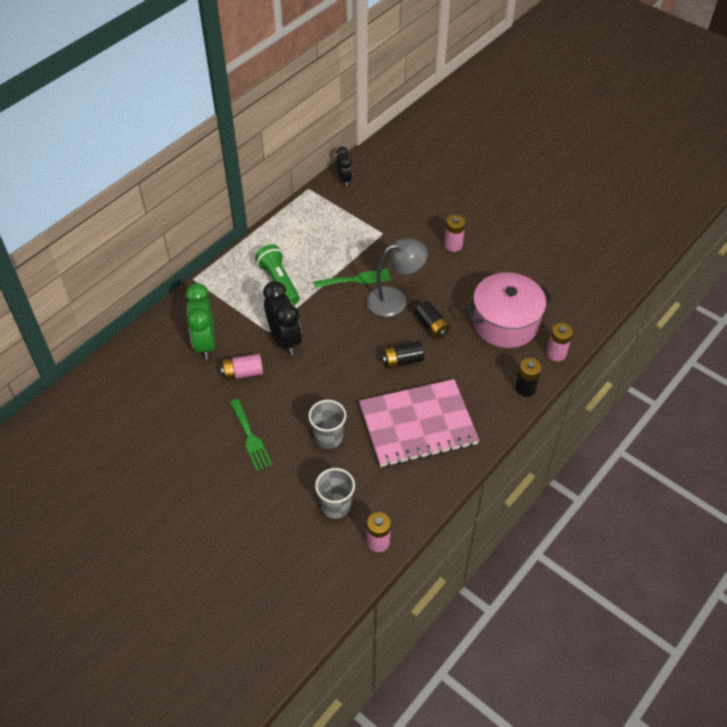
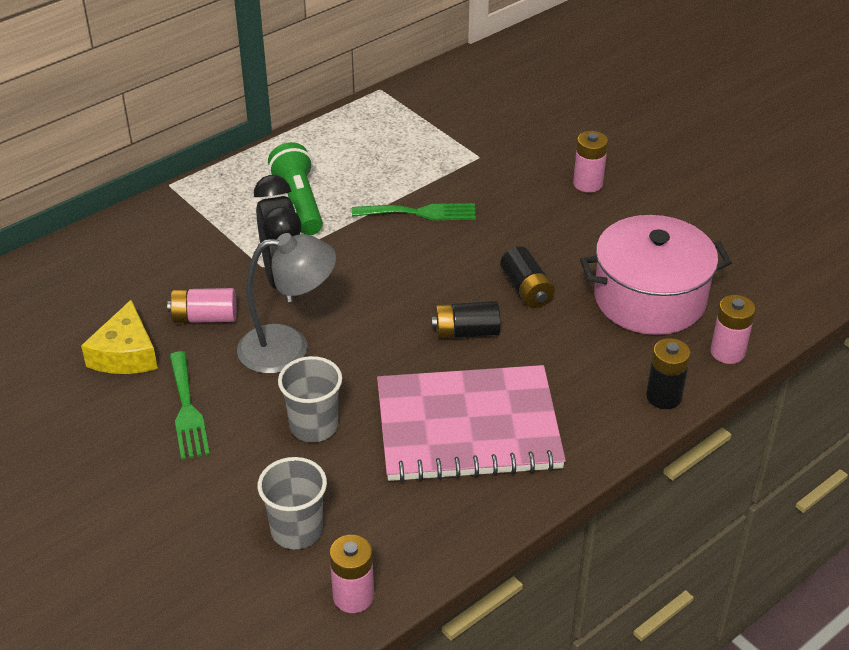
camera: 10 degrees right, 10 degrees down
(202, 405) = (125, 354): none -> yellow cheese
(205, 343) = (159, 271): green clock -> none
(344, 179) = (438, 83): black clock -> none
(395, 299) = (475, 246): grey lamp -> grey lamp (288, 348)

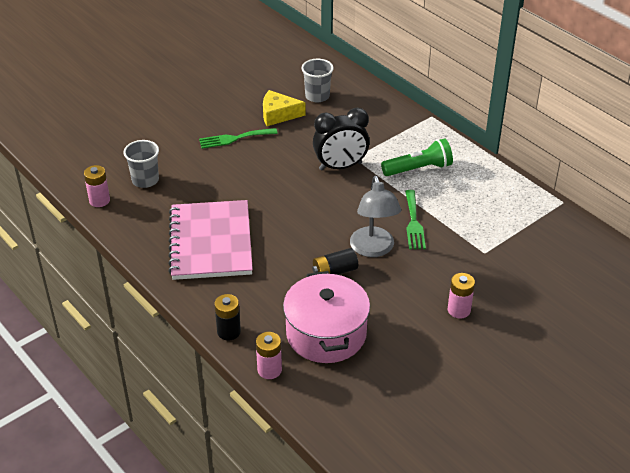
camera: 90 degrees right, 0 degrees up
(204, 317) = (307, 139): pink battery -> none
(288, 348) = (281, 171): grey lamp -> grey lamp (373, 249)
(314, 426) = (218, 183): grey cup -> grey cup (317, 96)
(466, 332) = (293, 242): black battery -> none

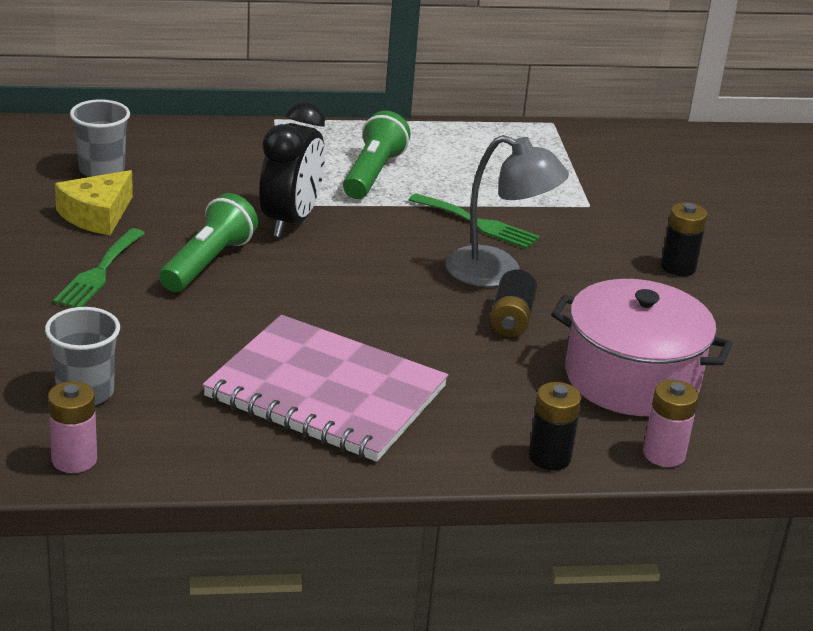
camera: 60 degrees left, 10 degrees down
(276, 161) = (208, 262): none -> green flashlight
(459, 310) = (678, 267): pink battery -> black battery

